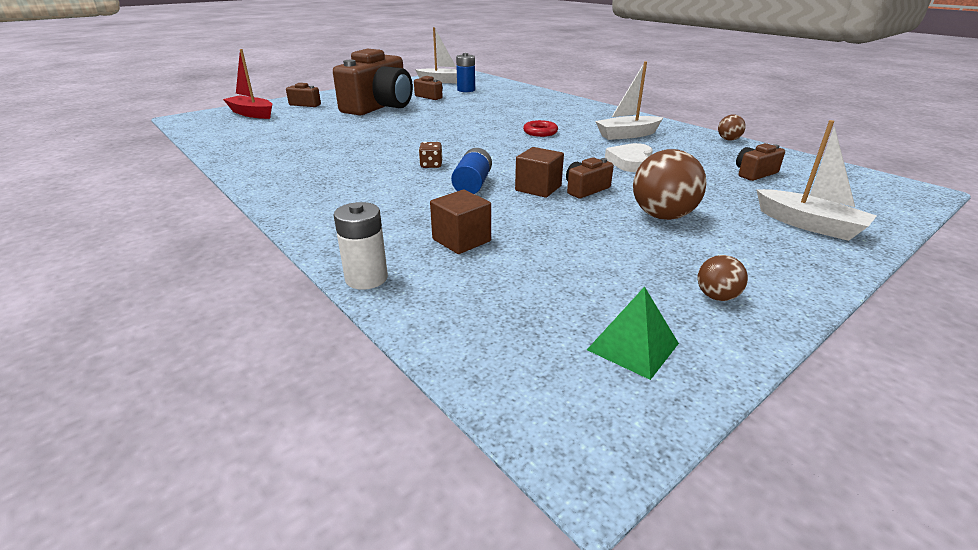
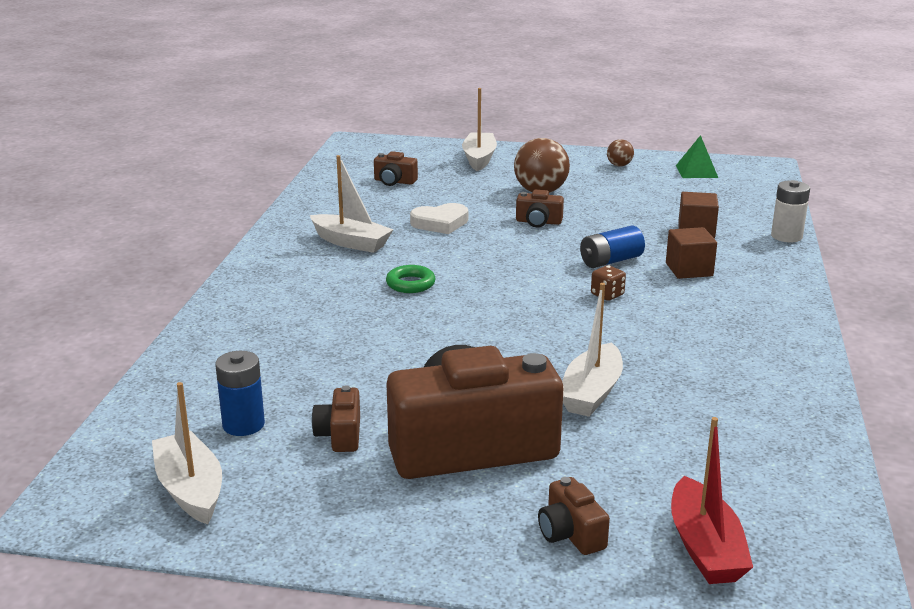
camera: 130 degrees left, 5 degrees down
(359, 130) = (591, 393): none -> white boat
(538, 188) = (569, 237): brown cube -> brown cube (689, 270)
(540, 132) = (410, 284): red ring -> green ring
(728, 139) = (299, 202): brown ball -> none

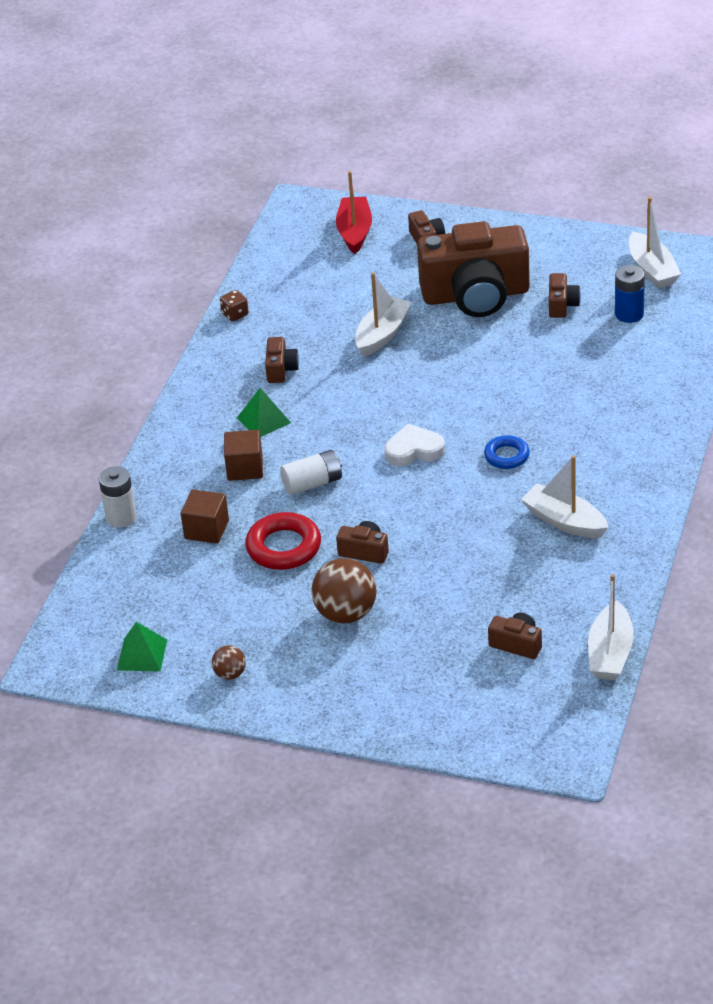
camera: 170 degrees left, 15 degrees up
(410, 284) = (506, 456): green ring -> blue ring
(440, 223) = (469, 553): white heart -> white heart (414, 450)
(479, 159) = (404, 699): white boat -> white boat (610, 653)
(607, 295) = (333, 436): brown dice -> brown dice (235, 314)
(611, 261) = (312, 483): blue battery -> white battery
(615, 223) = (284, 547): none -> red ring
(695, 306) = (263, 420): none -> green pyramid
(706, 352) = (281, 369): none -> brown camera

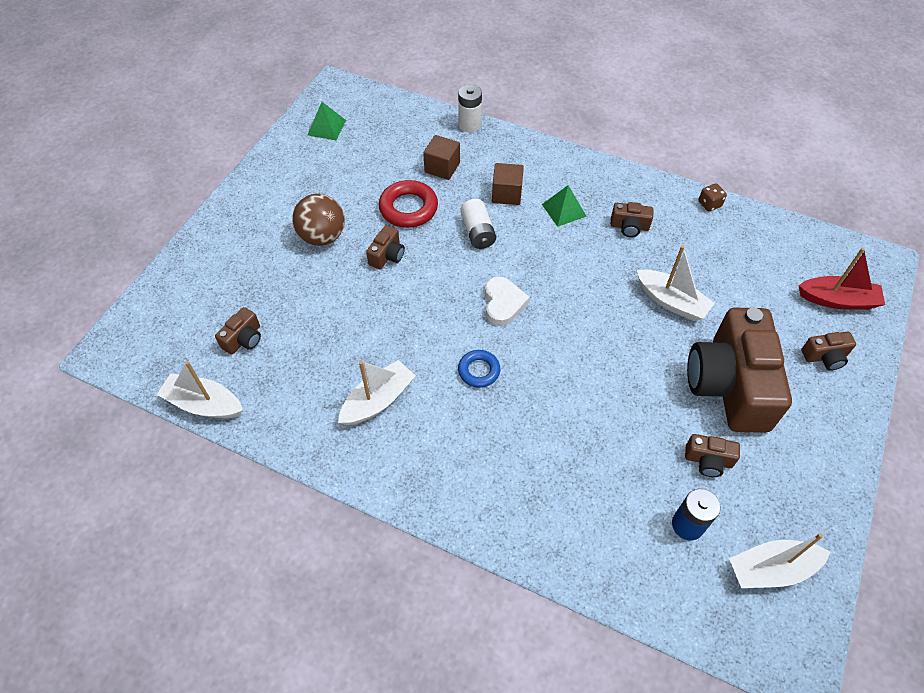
camera: 95 degrees right, 15 degrees up
(230, 674) = (288, 169): brown ball -> none

